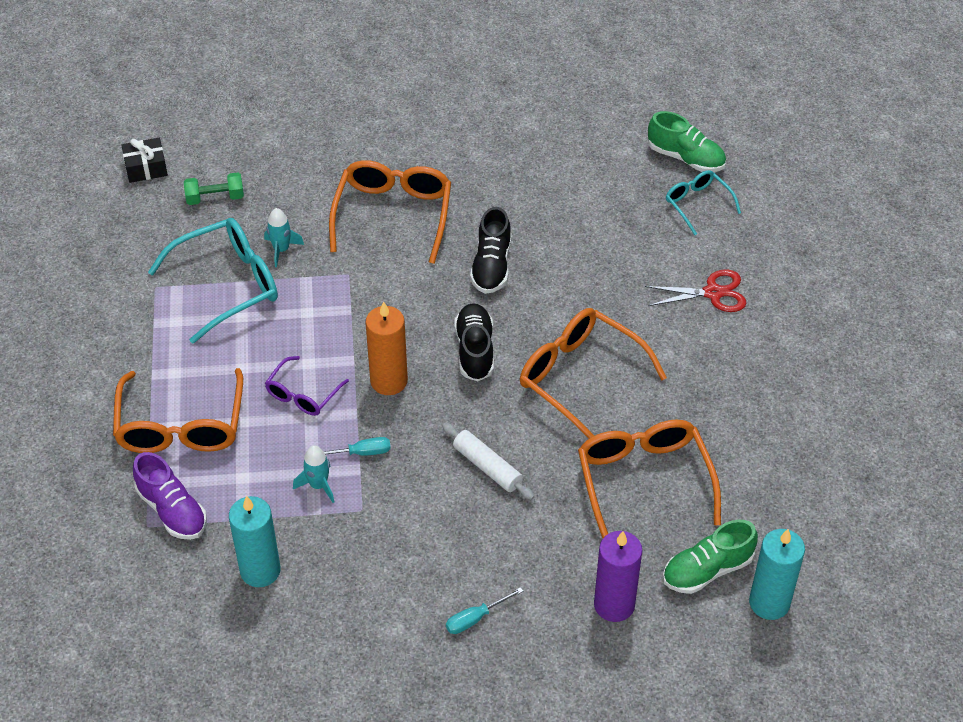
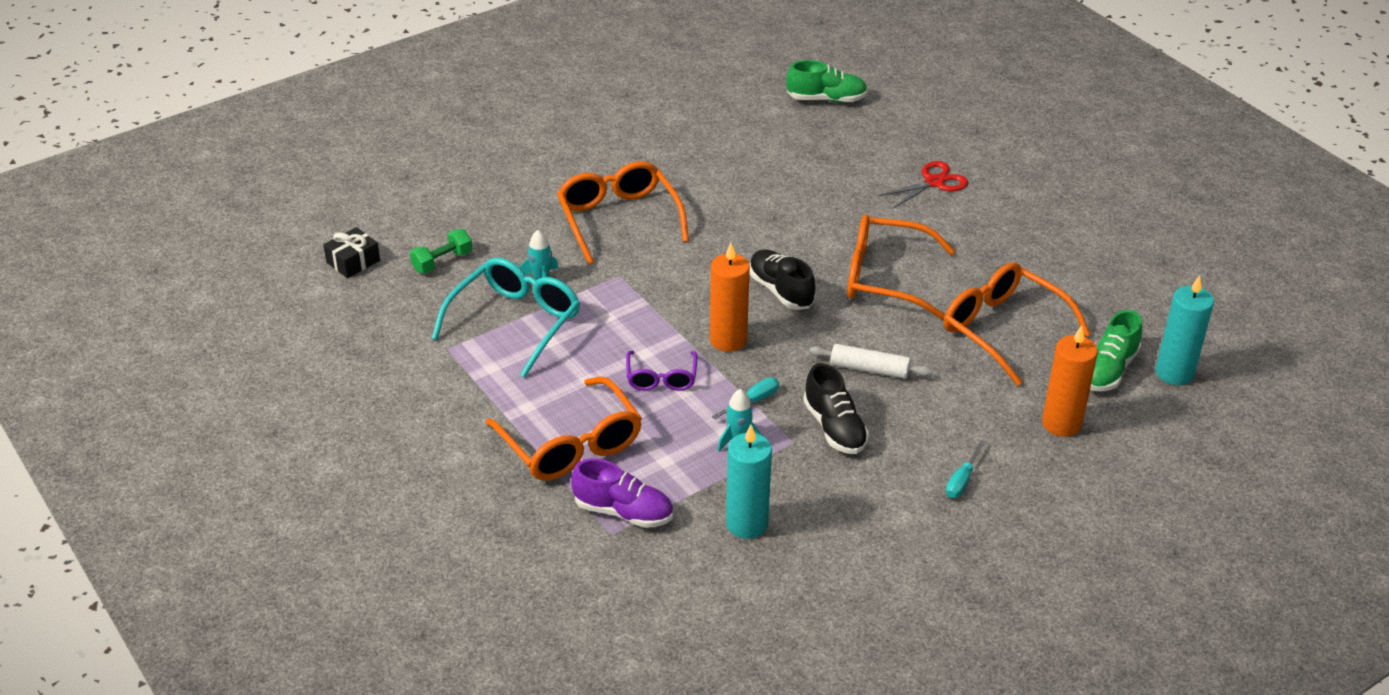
camera: 30 degrees left, 10 degrees down
(491, 266) = (738, 226): black shoe -> black shoe (834, 428)
(614, 604) = (1061, 423): purple candle -> orange candle
(697, 204) = (865, 127): turquoise glasses -> none

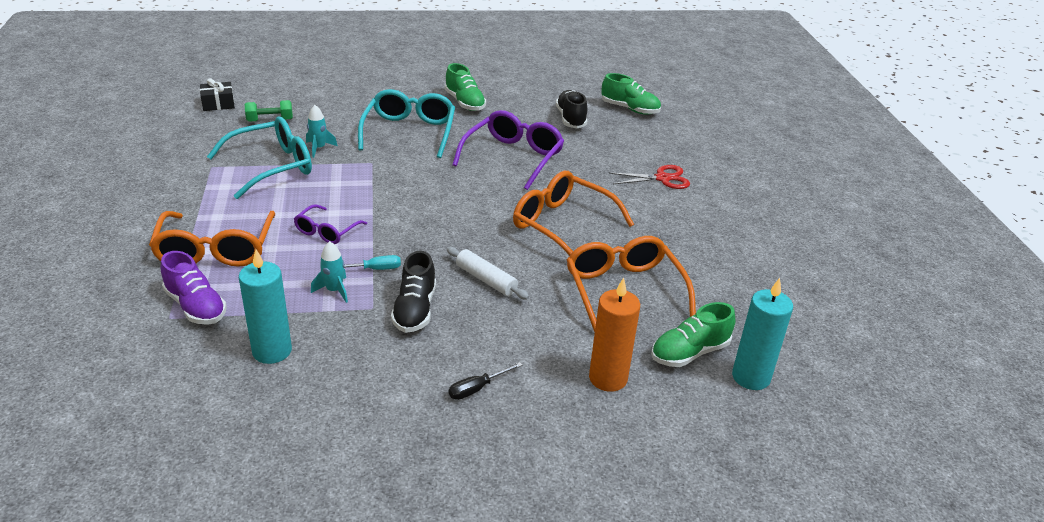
camera: 25 degrees right, 5 degrees down
(618, 219) = (409, 132): orange glasses -> turquoise glasses
(639, 155) = (465, 103): none -> green shoe
(728, 340) = (401, 224): orange candle -> none
(762, 211) = (513, 157): none -> purple glasses
(781, 291) = (474, 207): black shoe -> black shoe (571, 119)
(962, 480) = (477, 388): turquoise screwdriver -> black screwdriver

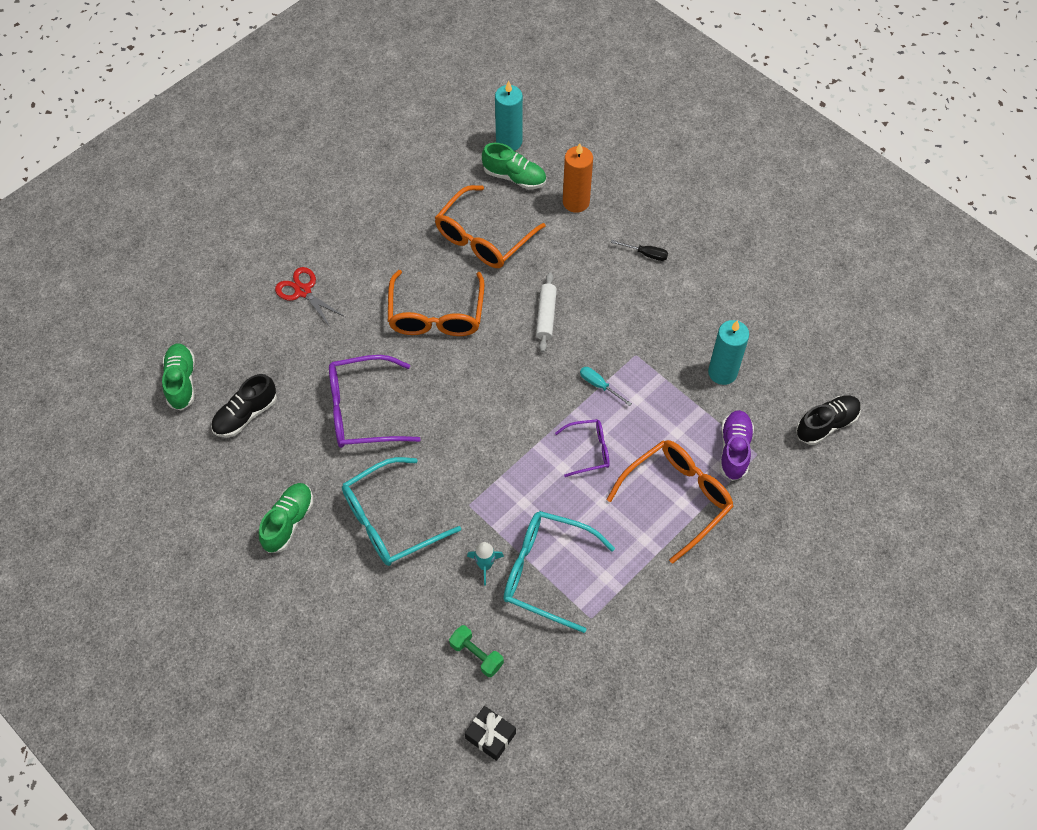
camera: 125 degrees left, 25 degrees up
(334, 290) = (642, 389): turquoise rocket -> none
(415, 310) = (614, 331): black shoe -> black shoe (826, 425)

